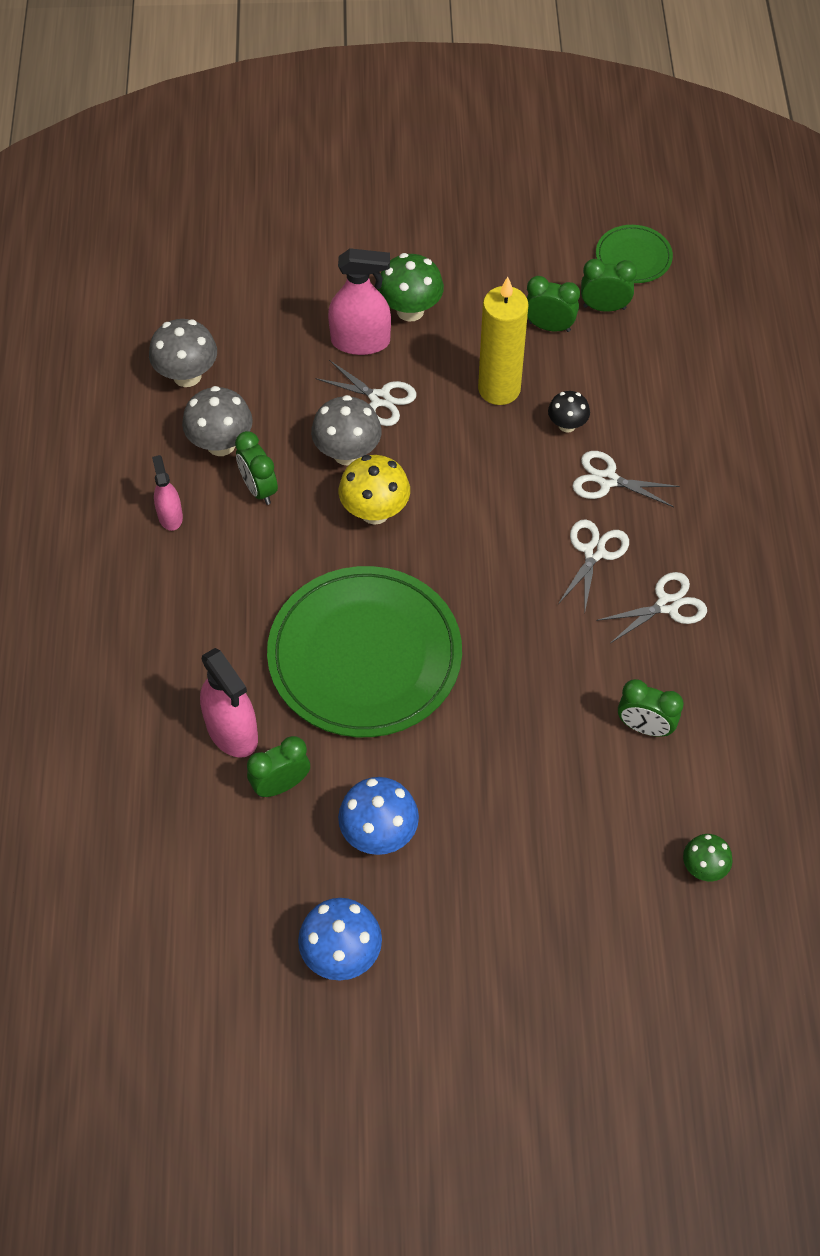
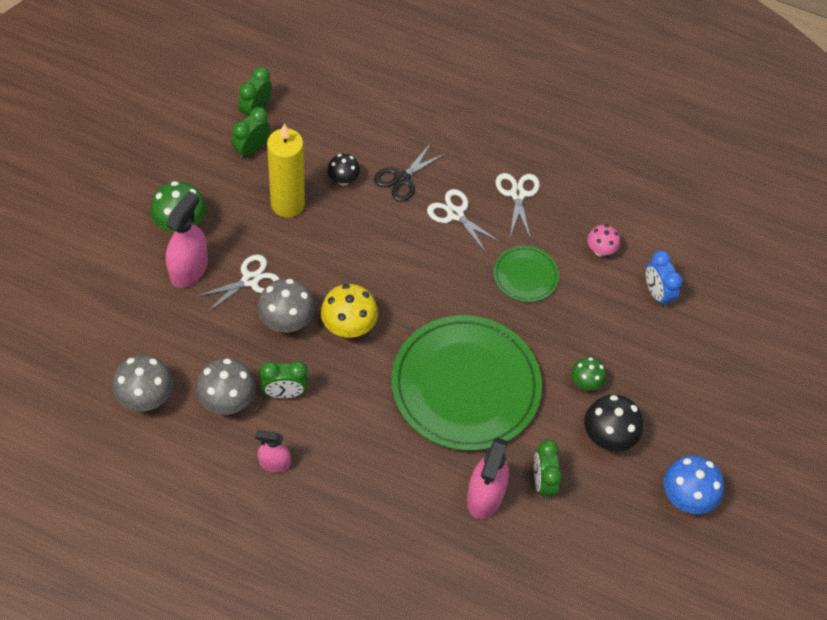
camera: 70 degrees left, 0 degrees up
(232, 731) = (485, 496): pink spray bottle -> pink spray bottle turned 120 degrees clockwise
(379, 834) = (608, 437): blue mushroom -> black mushroom
(607, 480) = (402, 179): white scissors -> black scissors
(621, 816) = (657, 293): none -> blue clock
(633, 257) = (223, 72): green plate -> green plate (525, 275)
(645, 727) = (600, 250): green clock -> pink mushroom
(703, 868) = (711, 268): green mushroom -> green mushroom (585, 383)

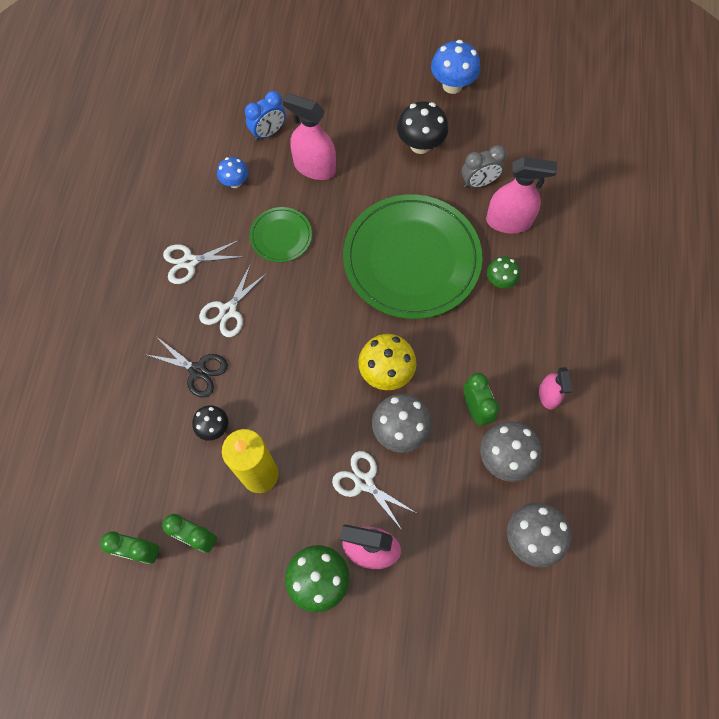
camera: 100 degrees left, 10 degrees up
(543, 482) = (479, 182): green clock -> grey clock
(585, 383) = (375, 169): green mushroom -> green mushroom (500, 281)
(600, 250) = (235, 182): pink mushroom -> blue mushroom
(602, 325) = (314, 167): none -> pink spray bottle

